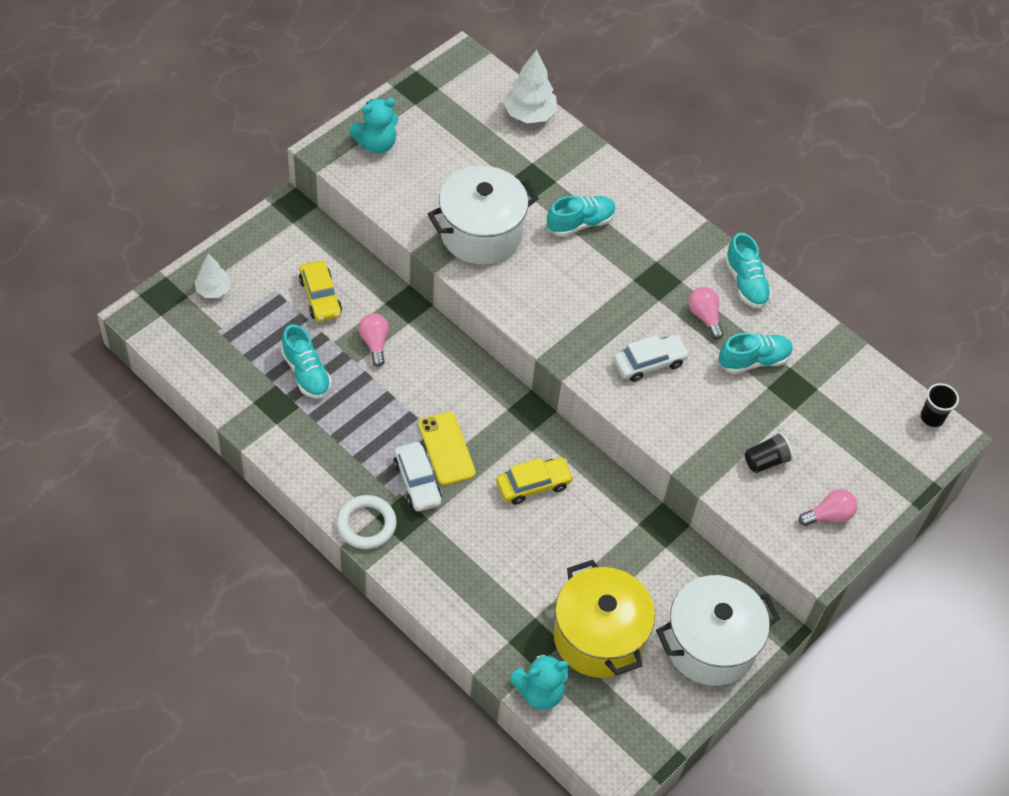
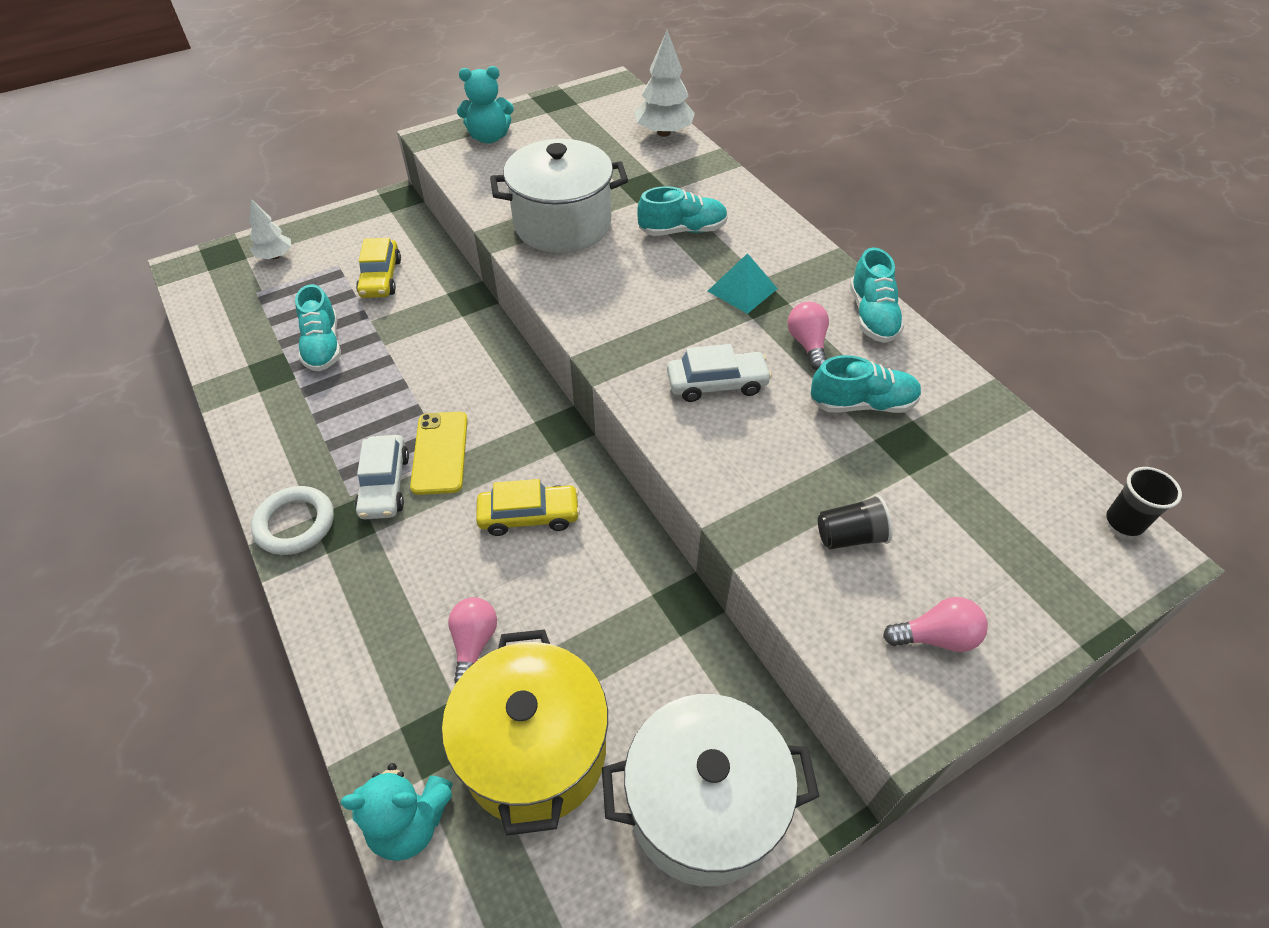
camera: 20 degrees right, 5 degrees down
(374, 343) = (414, 329): pink light bulb -> pink light bulb (474, 643)
(644, 275) = (742, 289): none -> turquoise pyramid

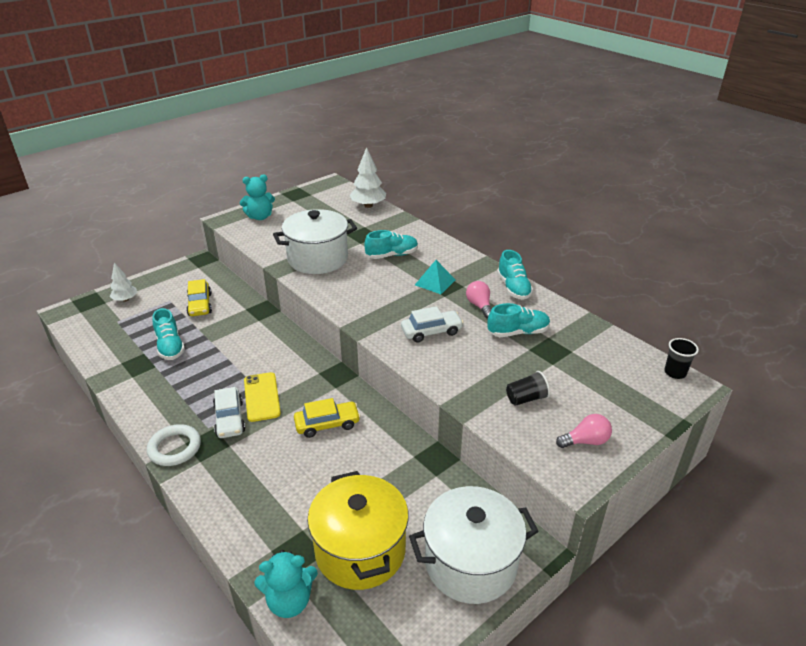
camera: 10 degrees left, 15 degrees down
(474, 643) = (308, 498): pink light bulb -> none

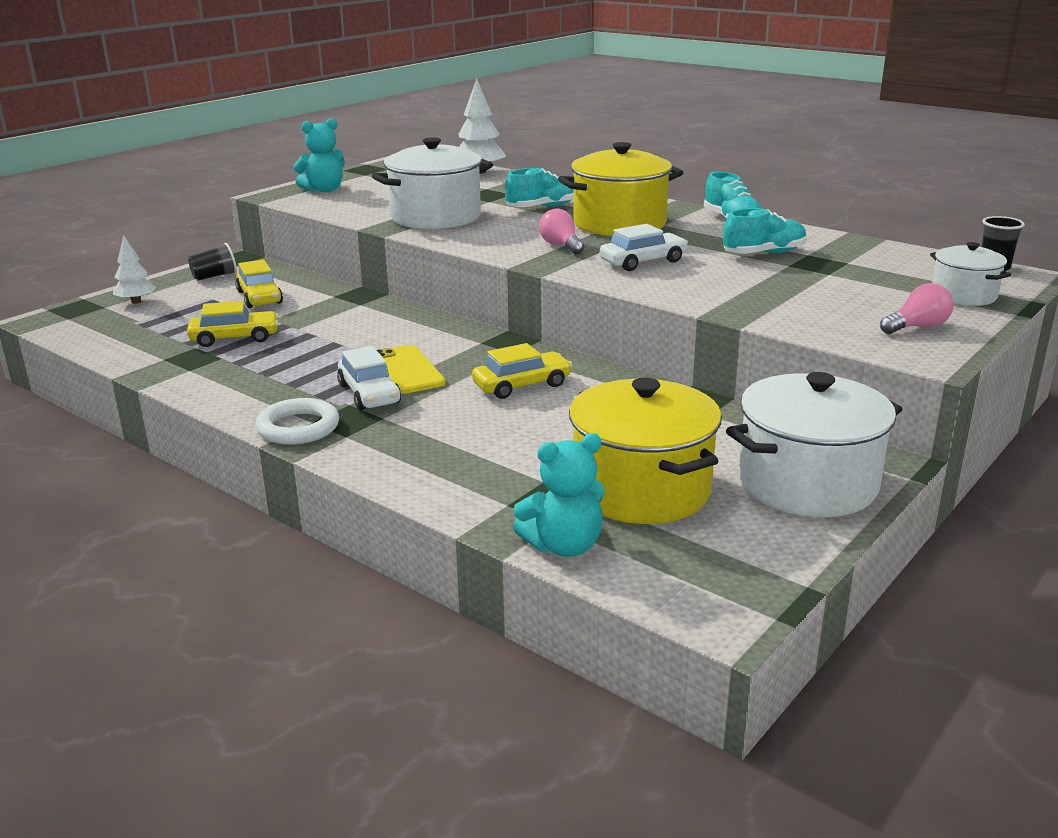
camera: 10 degrees left, 10 degrees down
(170, 346) = (235, 338): turquoise shoe -> yellow car
(435, 282) = (619, 224): turquoise pyramid -> yellow pot
(479, 306) = (696, 237): pink light bulb -> pink light bulb (561, 246)
(526, 398) = (813, 302): black cup -> black cup (215, 276)
(636, 405) = (963, 295): none -> white pot

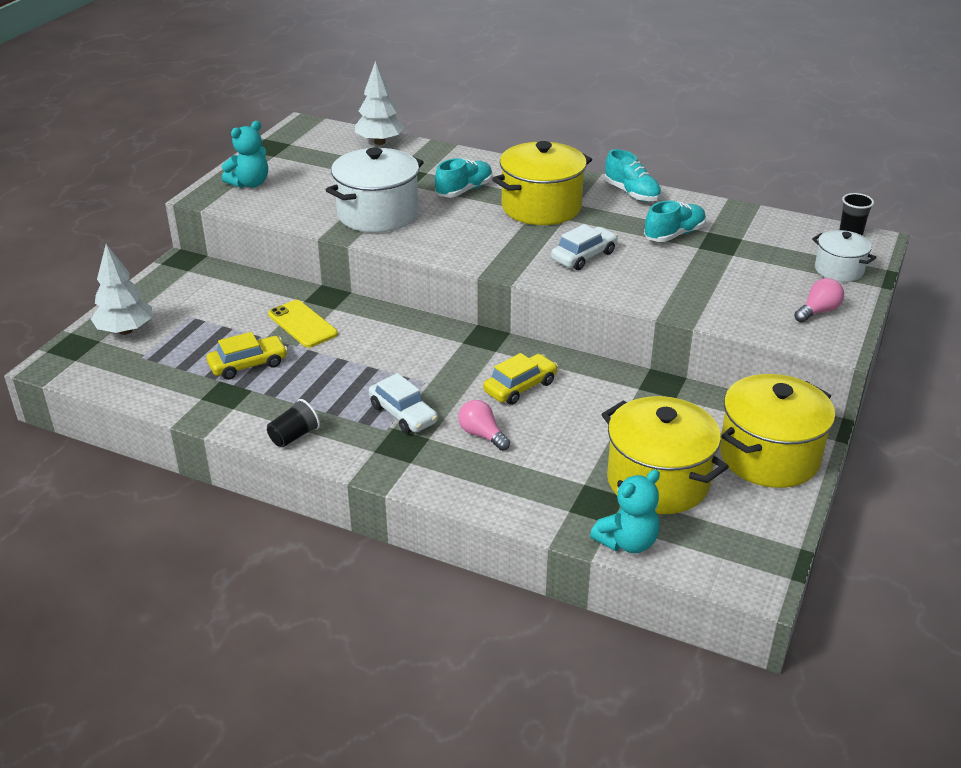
camera: 15 degrees left, 10 degrees up
(136, 302) = (125, 330): white tree -> white tree, size x1.57
(215, 276) = (177, 288): black cup -> black cup (294, 436)
(259, 297) = (238, 311): yellow car -> none
(298, 427) = (367, 459): white ring -> none
(407, 370) = (419, 383): yellow phone -> yellow phone (302, 324)
(561, 246) = (507, 243): pink light bulb -> pink light bulb (482, 435)
(807, 483) = (769, 456): white pot -> yellow pot

